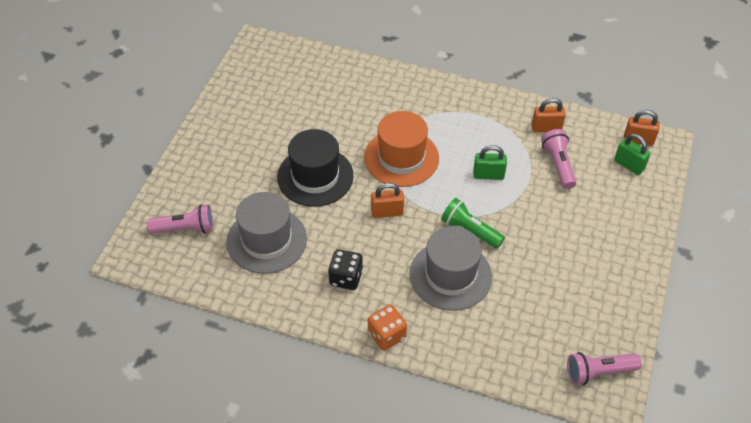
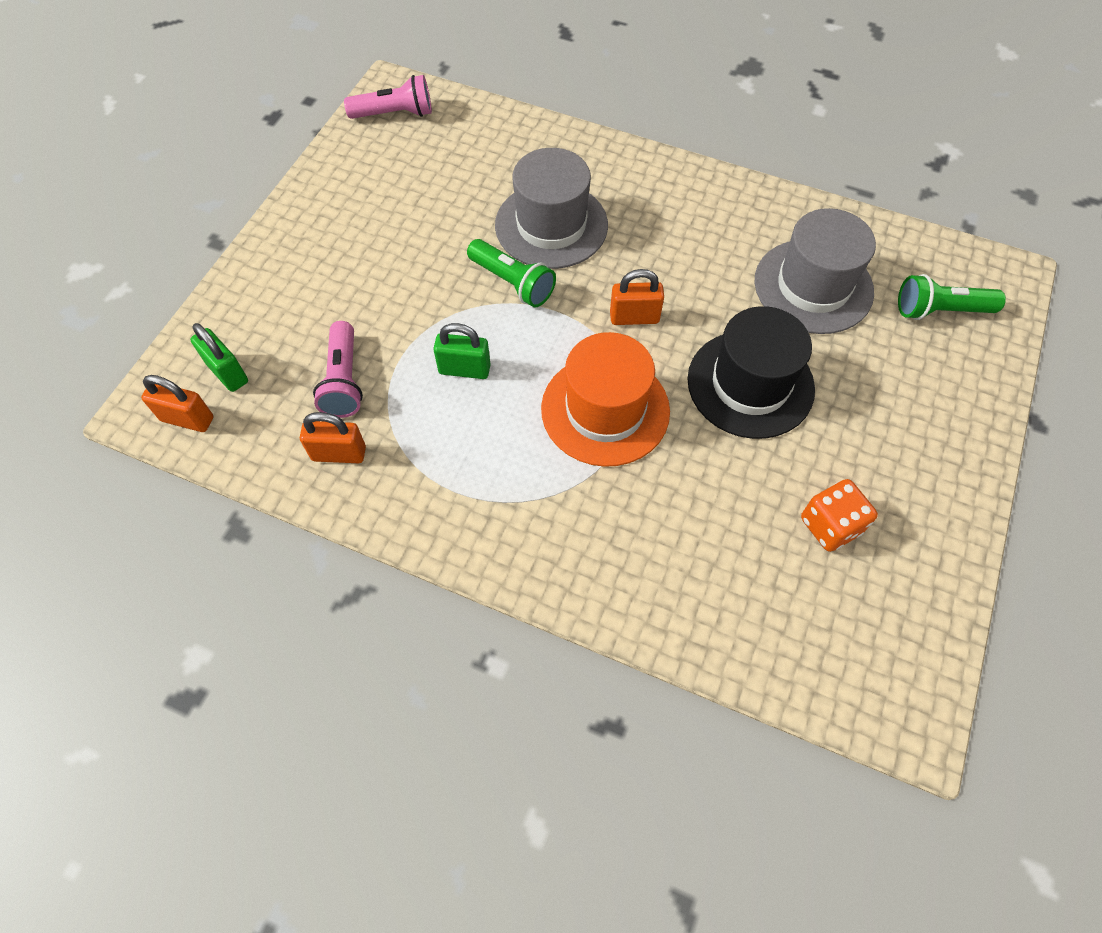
camera: 175 degrees left, 10 degrees up
(185, 229) = (940, 310): pink flashlight -> green flashlight
(346, 278) = (695, 230): black dice -> none
(386, 335) = (642, 163): orange dice -> orange dice (830, 525)

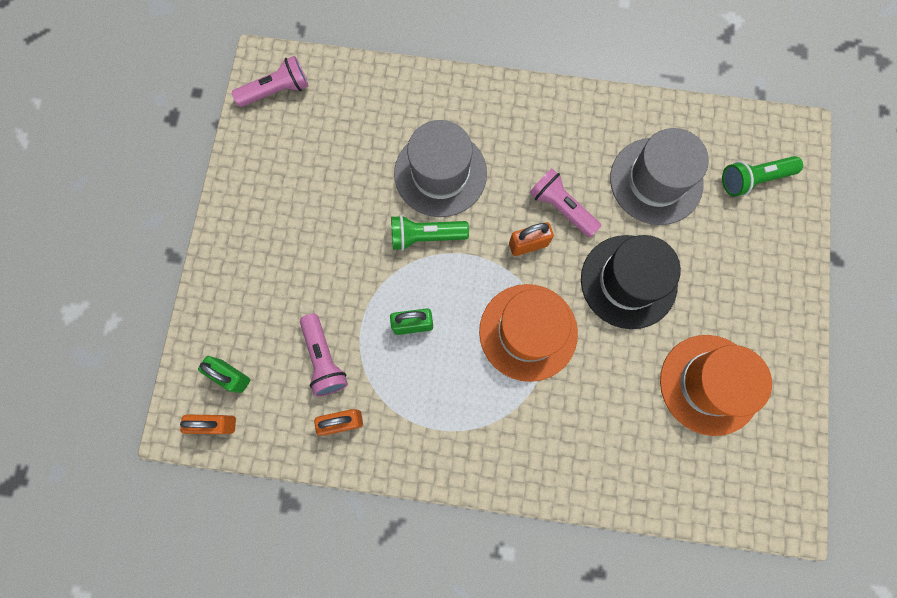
camera: 15 degrees left, 15 degrees up
(512, 283) = (426, 236): green flashlight -> green flashlight turned 150 degrees clockwise
(687, 289) = (561, 208): none -> pink flashlight
(830, 525) = (709, 384): orange dice -> orange hat

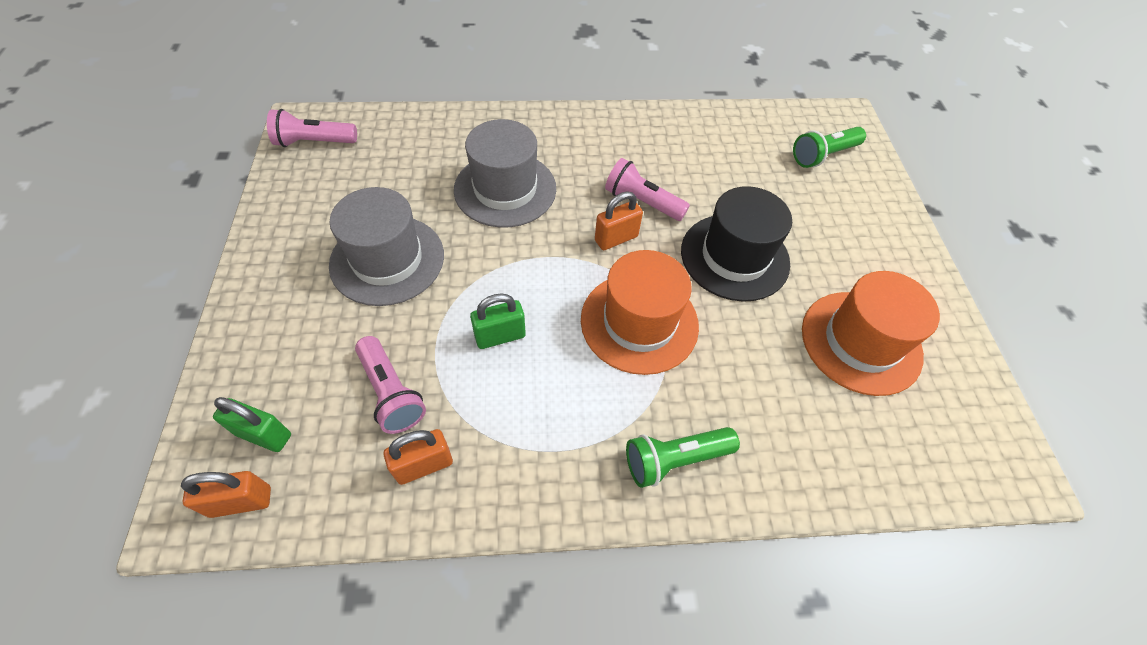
camera: 15 degrees left, 20 degrees down
(276, 91) = (314, 142): pink flashlight -> pink flashlight turned 150 degrees counterclockwise
(426, 236) = (499, 246): green flashlight -> green flashlight (675, 459)
(656, 181) = (730, 168): grey hat -> grey hat (387, 260)

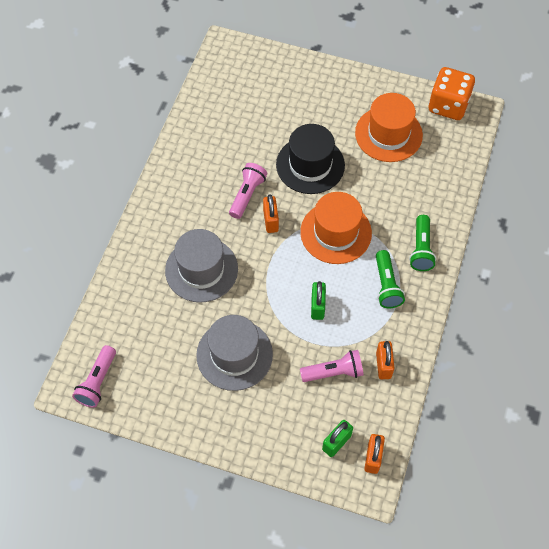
camera: 65 degrees left, 5 degrees up
(642, 202) = (247, 195): pink flashlight -> pink flashlight turned 150 degrees clockwise
(823, 155) = (251, 78): green flashlight -> green flashlight (386, 285)
(988, 417) = (448, 105): none -> orange dice

